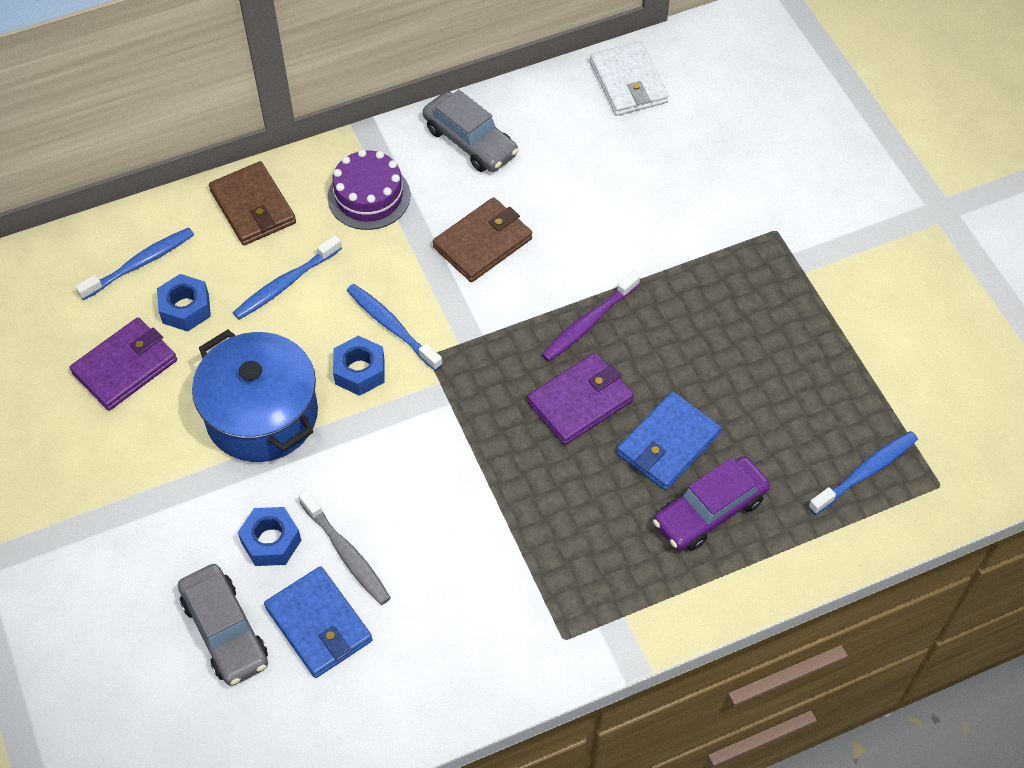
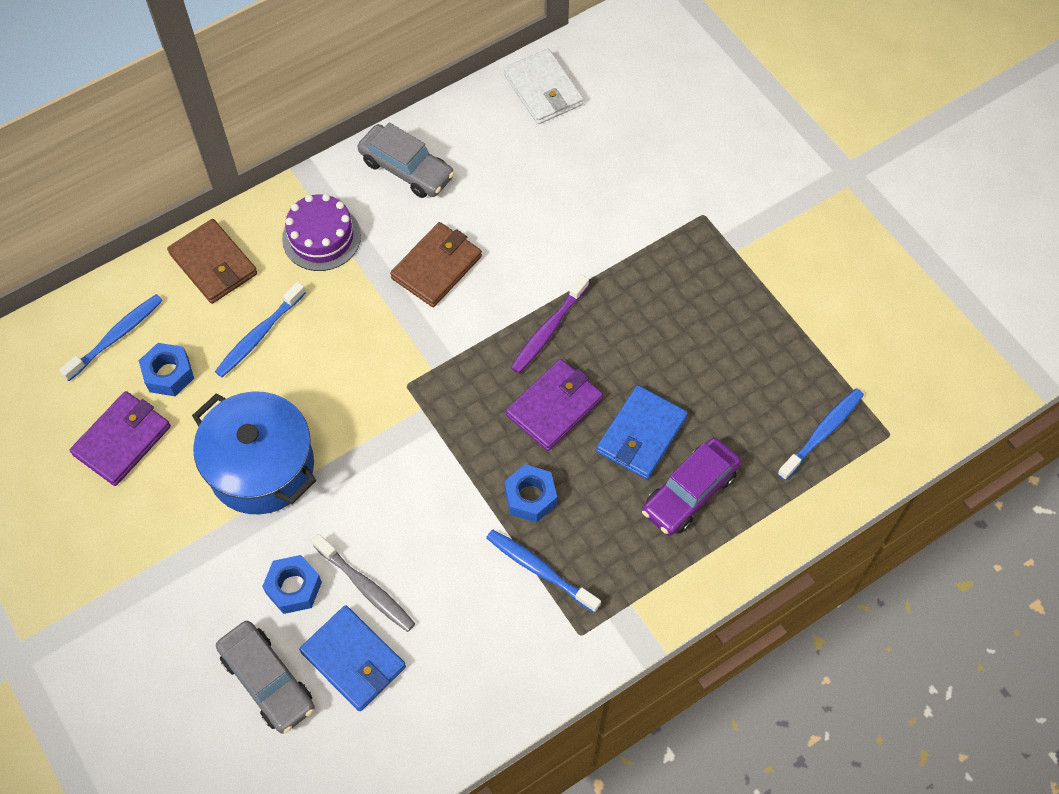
camera: 10 degrees left, 5 degrees up
(359, 371) = (345, 410): blue nut -> blue nut (530, 497)
(392, 326) = (367, 362): blue toothbrush -> blue toothbrush (540, 570)

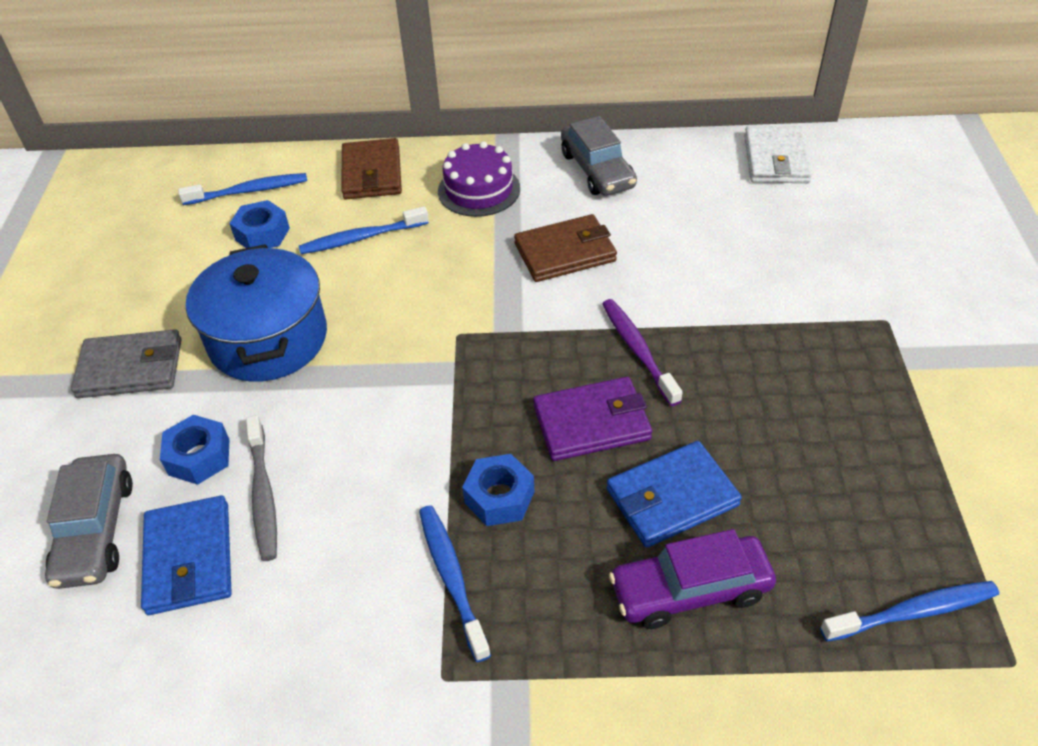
camera: 35 degrees right, 15 degrees down
(122, 440) = (179, 265): purple wallet -> none
(171, 551) = (131, 368): none -> grey wallet
(548, 330) = (638, 350): purple toothbrush -> purple toothbrush turned 90 degrees clockwise

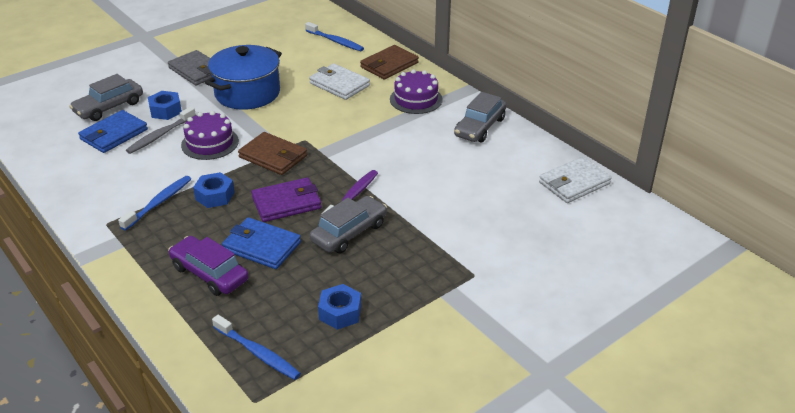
camera: 50 degrees right, 10 degrees down
(262, 234) = (311, 59): blue nut -> blue nut (340, 312)
(353, 442) = (210, 143): none -> purple cake
(361, 238) = (339, 84): blue toothbrush -> white wallet
(565, 252) = (399, 145): brown wallet -> brown wallet (273, 156)
(592, 423) = (286, 203): purple wallet -> purple wallet turned 60 degrees counterclockwise
(715, 390) = (349, 232): none -> grey car

